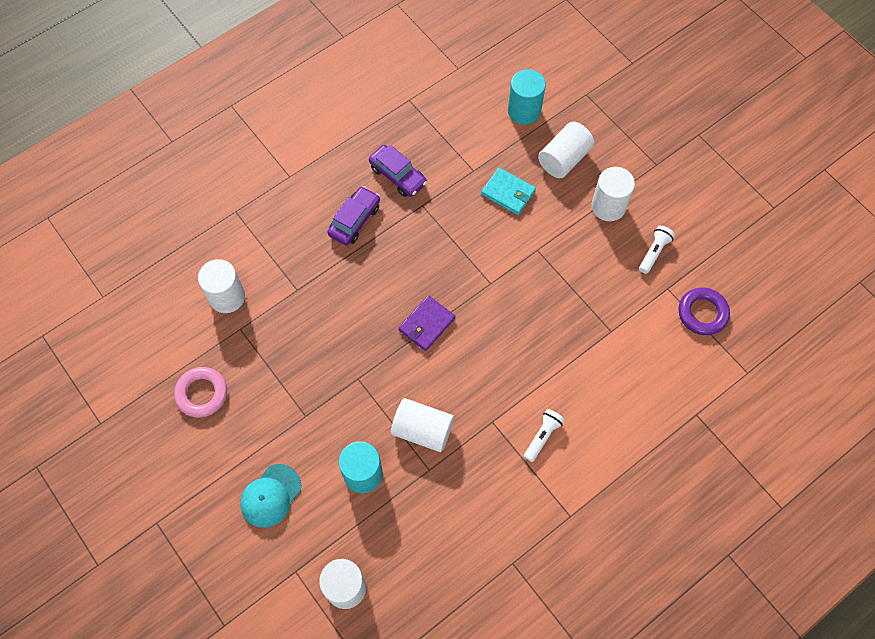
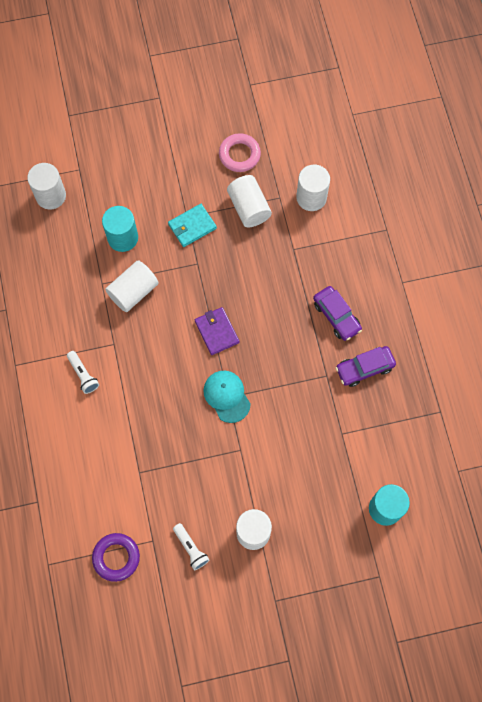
camera: 115 degrees right, 5 degrees up
(270, 496) = (139, 173): turquoise cap -> turquoise cap (227, 396)
(508, 193) = (306, 452): turquoise wallet -> turquoise wallet (192, 226)
(564, 159) = (318, 518): white cylinder -> white cylinder (249, 208)

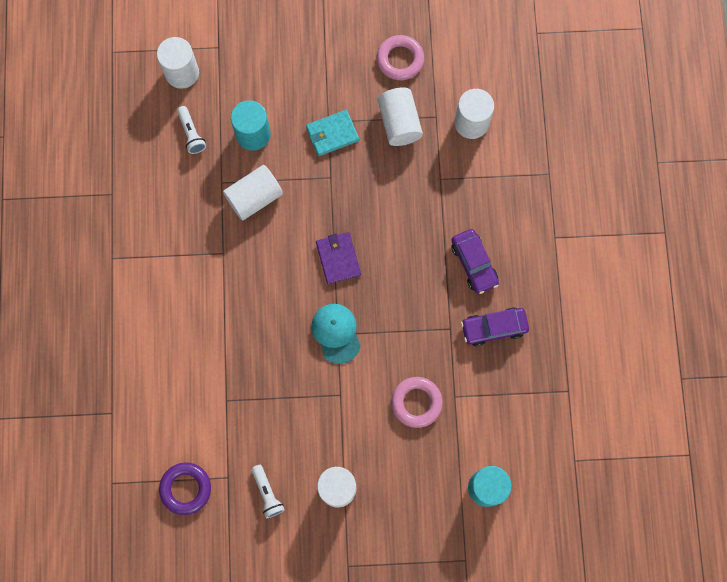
camera: 10 degrees right, 5 degrees up
(83, 375) = (184, 282): white flashlight -> white flashlight (191, 134)
(309, 445) = (416, 402): none -> pink ring

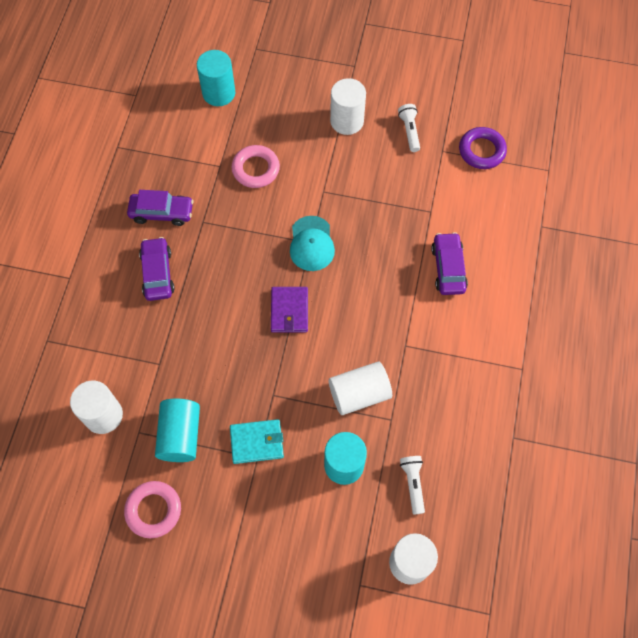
camera: 165 degrees left, 10 degrees down
(197, 342) = (448, 268): none -> purple car
(399, 123) = (180, 435): white cylinder -> turquoise cylinder

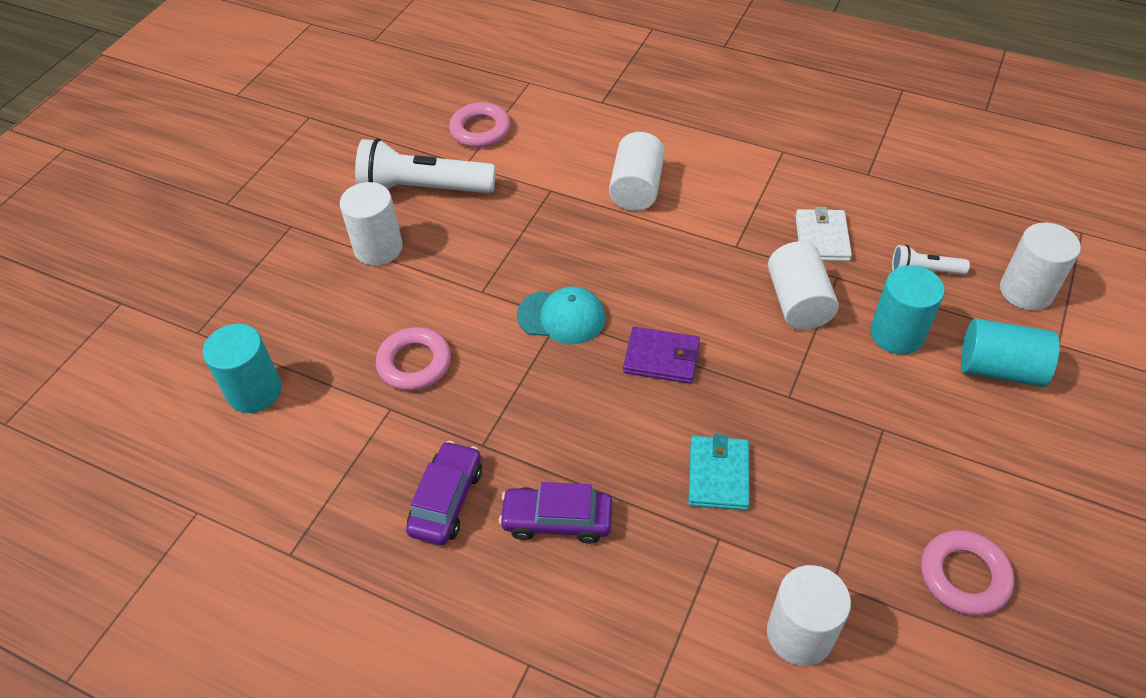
camera: 75 degrees left, 15 degrees down
(180, 435) = (843, 523): turquoise cylinder -> turquoise cylinder (999, 369)
(257, 442) = (860, 426): turquoise wallet -> turquoise wallet (718, 475)
(409, 131) = (423, 189): white flashlight -> white flashlight, size x2.05
(429, 406) = (822, 238): none -> white wallet
(448, 268) = (636, 188): purple car -> white cylinder
(481, 151) = (480, 130): purple ring -> pink ring

